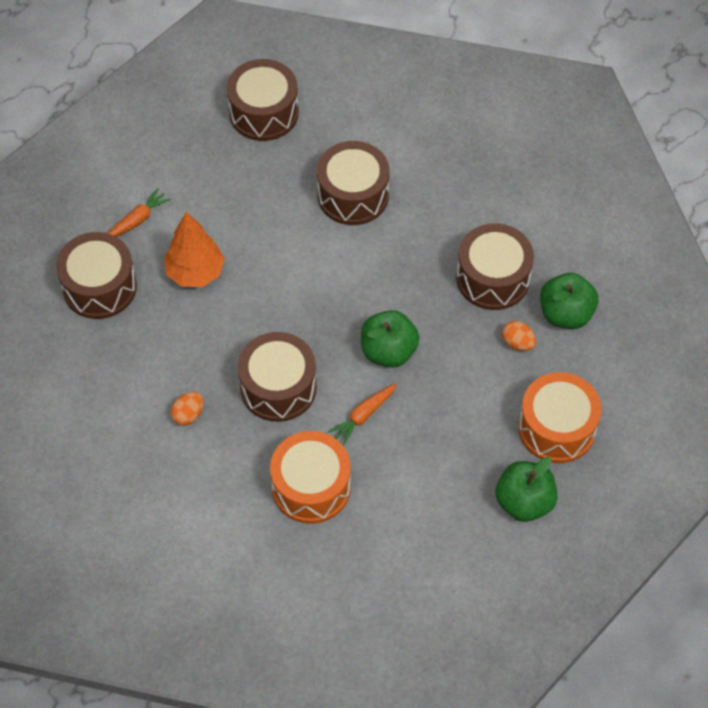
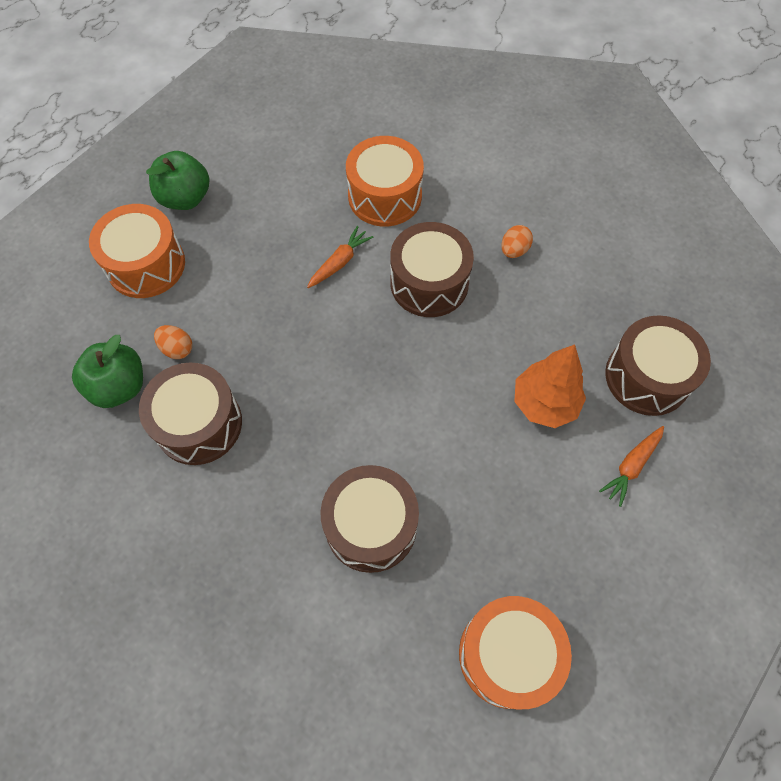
camera: 175 degrees right, 5 degrees up
(264, 112) = (508, 655): brown drum -> orange drum
(388, 351) = (317, 329): green apple -> none

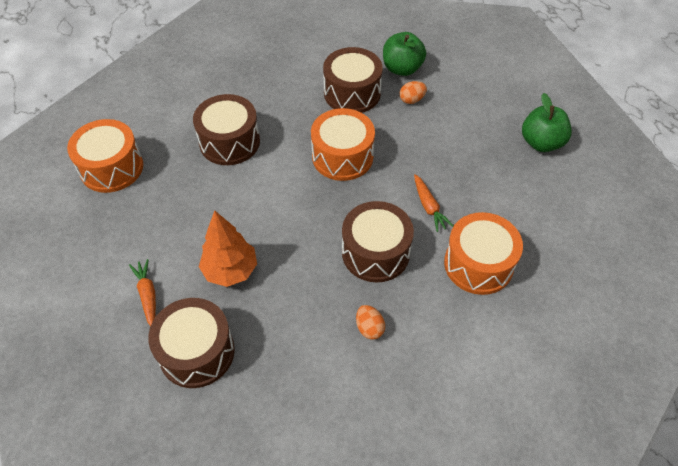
camera: 120 degrees right, 10 degrees down
(146, 265) = (489, 105): orange drum -> orange drum (342, 156)

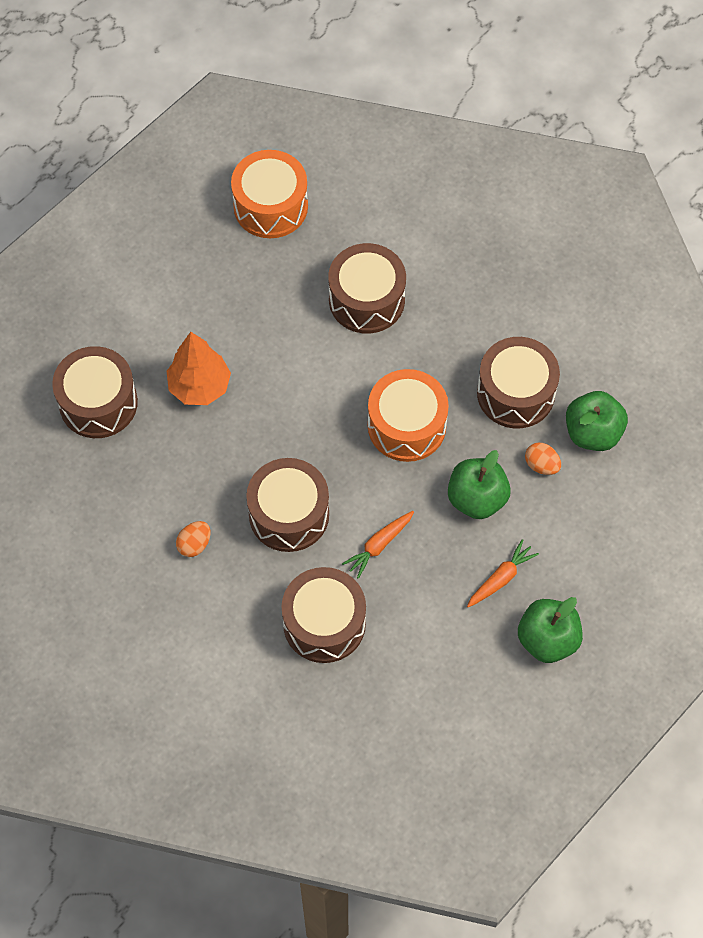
camera: 65 degrees right, 10 degrees up
(147, 295) = (137, 328): orange carrot -> orange carrot (501, 578)
(419, 140) = (477, 498): none -> green apple
(478, 264) = (324, 623): orange drum -> brown drum

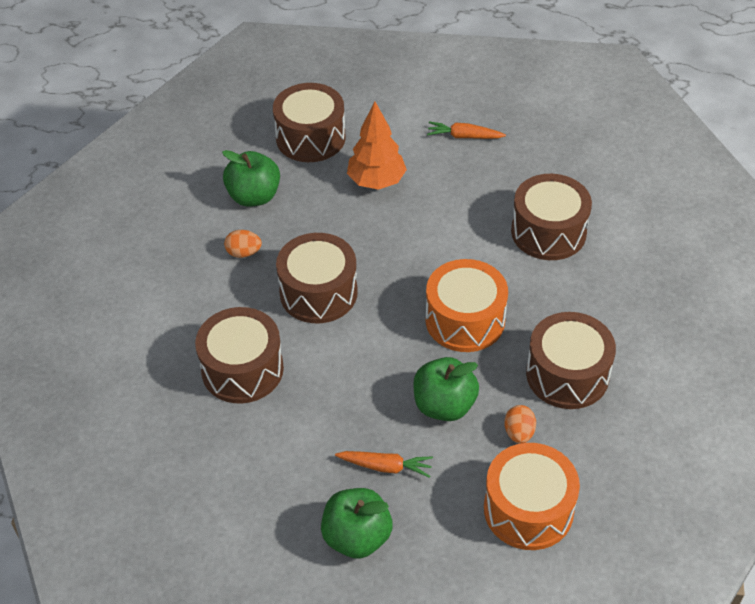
camera: 55 degrees right, 15 degrees down
(270, 206) = (565, 134): orange drum -> orange drum (528, 509)
(379, 545) = (342, 364): orange carrot -> orange carrot (464, 136)
(592, 432) = (586, 452): green apple -> green apple (254, 196)

